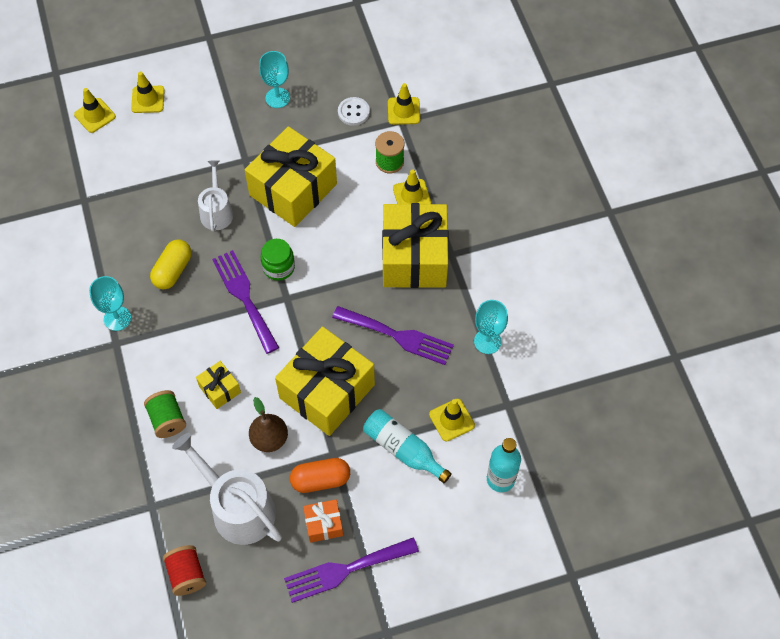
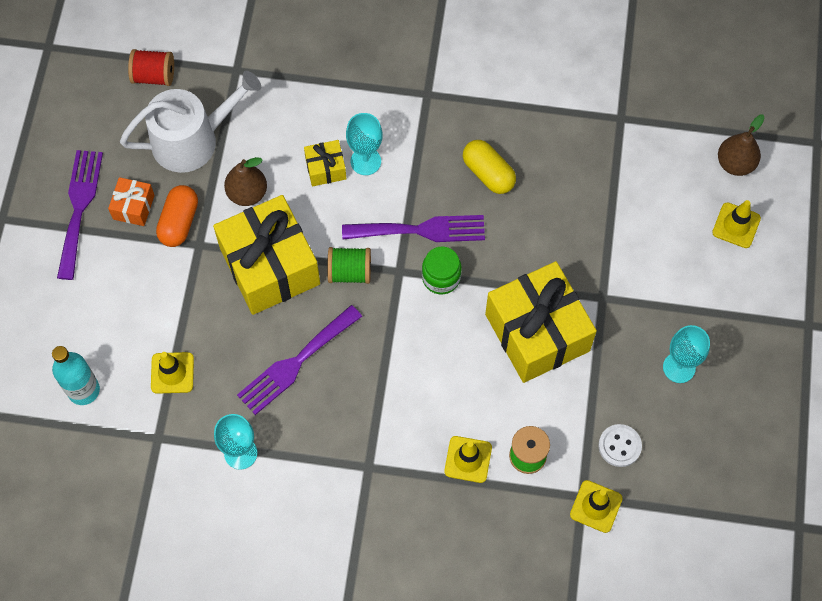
camera: 115 degrees right, 5 degrees up
(95, 115) = (735, 163): yellow traffic cone -> brown pear
(117, 318) = (455, 104): turquoise goblet -> turquoise goblet (365, 161)
(167, 420) = (317, 111): green spool -> green spool (350, 272)
(216, 211) = (544, 242): white watering can -> none
(403, 449) = (167, 311): turquoise bottle -> none
(414, 258) = (383, 424): yellow gift -> none

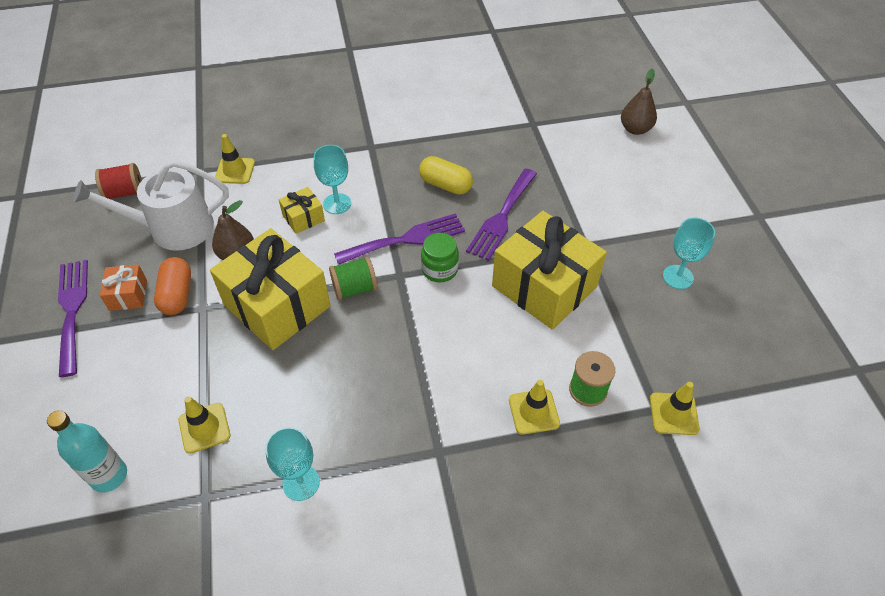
camera: 20 degrees left, 15 degrees down
(192, 140) = (173, 229): white watering can -> white watering can turned 150 degrees counterclockwise
(296, 363) = (330, 379): purple fork -> purple fork (502, 217)
(619, 446) = (665, 354): white button -> none
(736, 225) = (660, 167): yellow traffic cone -> yellow traffic cone (235, 171)

